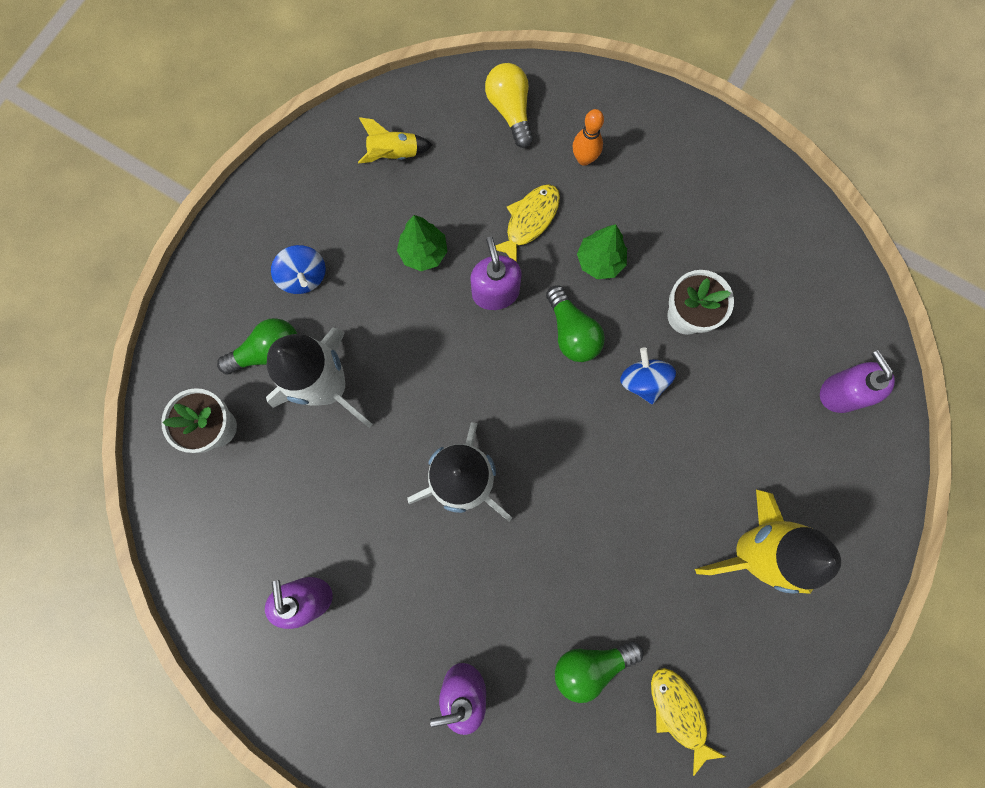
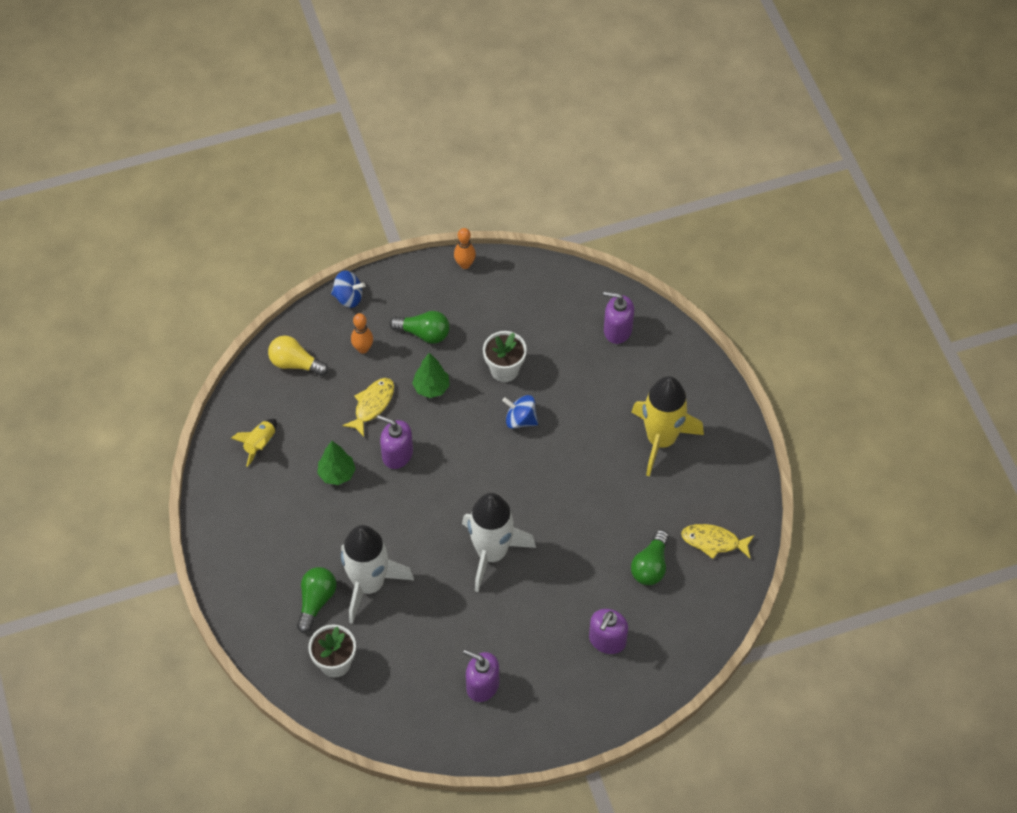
camera: 50 degrees left, 20 degrees down
(304, 276) = (288, 548): blue spinning top -> blue spinning top (348, 297)
(529, 221) = (372, 405): yellow fish -> yellow fish turned 45 degrees clockwise
(572, 332) = (458, 433): green light bulb -> green light bulb (424, 333)
(771, 173) = (465, 264): none -> orange bowling pin

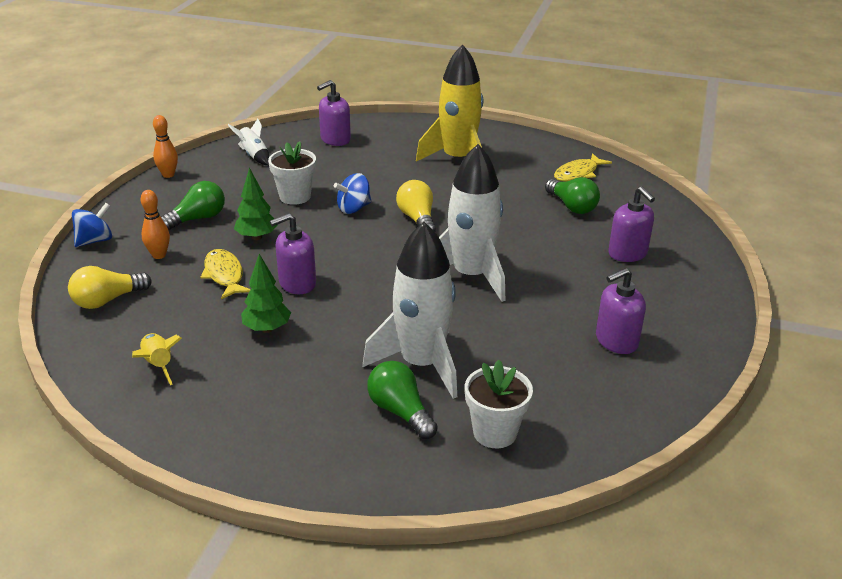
camera: 55 degrees left, 25 degrees down
(540, 472) = (417, 219): none -> yellow light bulb
(541, 295) = (254, 155): none -> white rocket

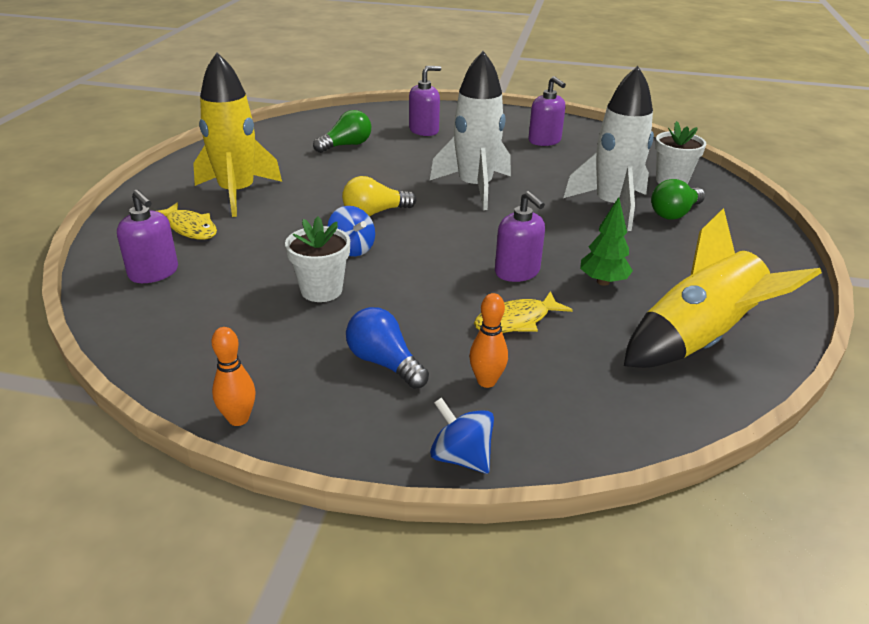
camera: 95 degrees left, 0 degrees up
(108, 300) = (604, 405): yellow light bulb -> none
(158, 365) = (698, 340): yellow rocket -> yellow rocket, size x2.15
(197, 219) = (384, 363): green light bulb -> blue light bulb
(254, 155) = (187, 337): white rocket -> none
(256, 237) = (426, 308): green tree -> none
(578, 173) = (281, 140): yellow fish -> yellow fish (190, 228)

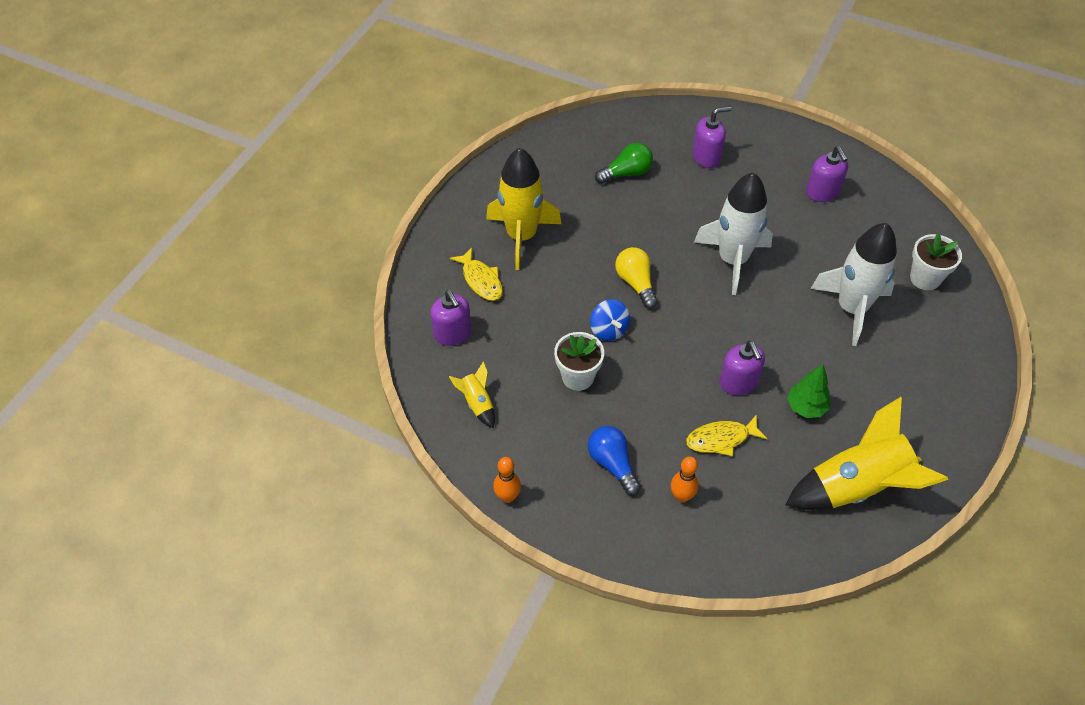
camera: 15 degrees right, 20 degrees up
(188, 329) = (477, 403): none -> yellow rocket
(375, 213) = (636, 283): yellow light bulb -> yellow light bulb turned 75 degrees clockwise
(461, 457) = (647, 559): blue spinning top -> none
(675, 213) = (906, 328): green light bulb -> none

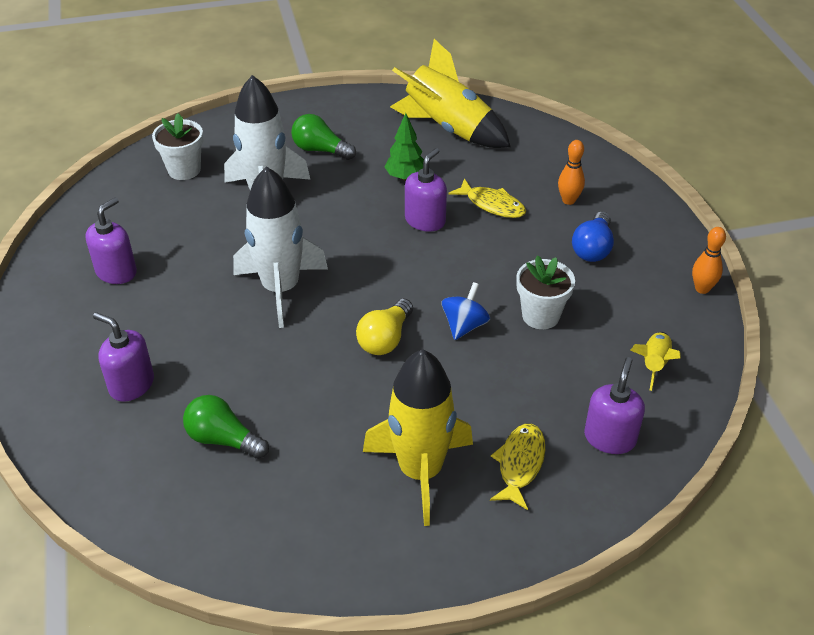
camera: 130 degrees left, 10 degrees down
(890, 375) = (320, 150): none -> green light bulb

